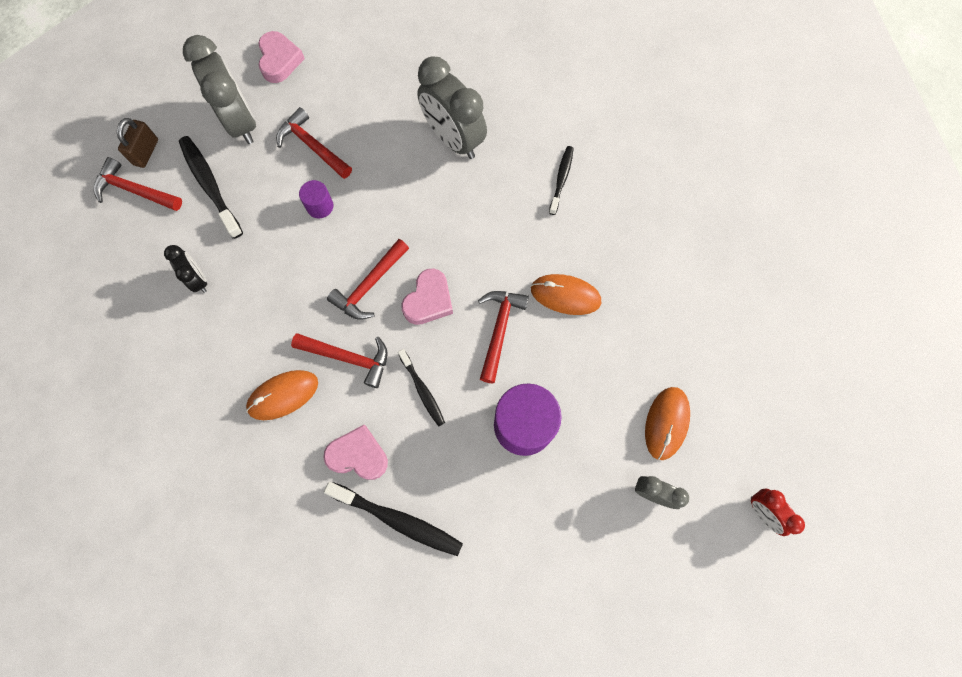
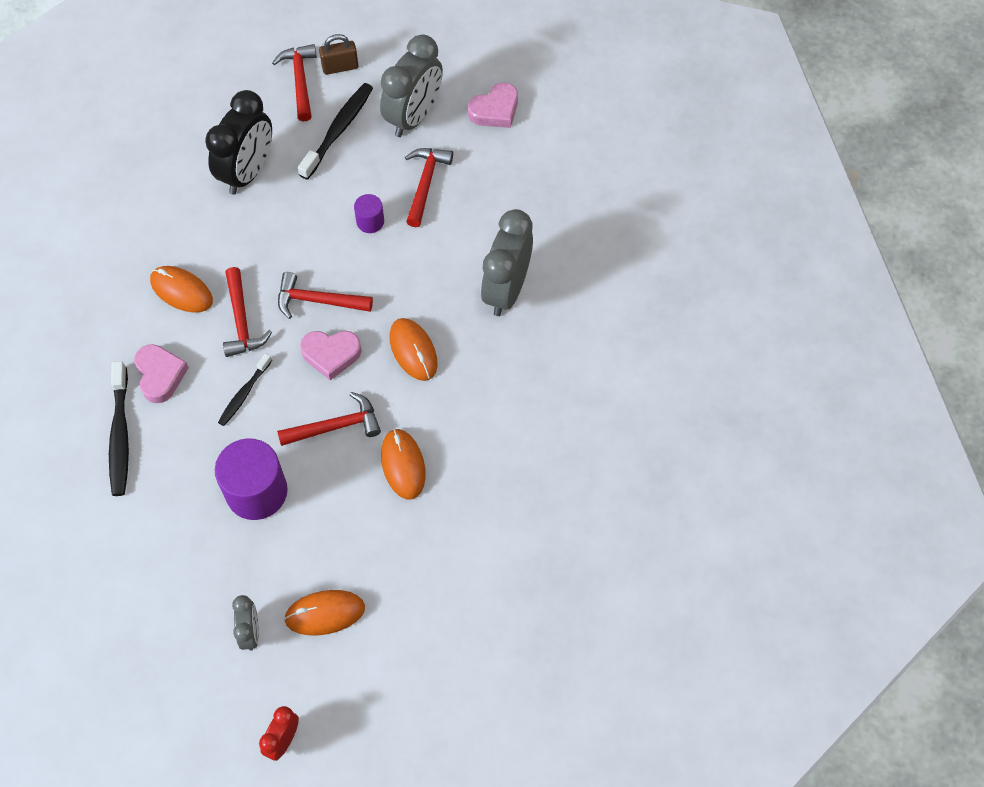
camera: 60 degrees right, 10 degrees down
(198, 279) = (248, 172): black clock -> black clock, size x1.93
(465, 235) = (413, 350): none -> orange mouse
(561, 179) = (523, 402): black toothbrush -> none

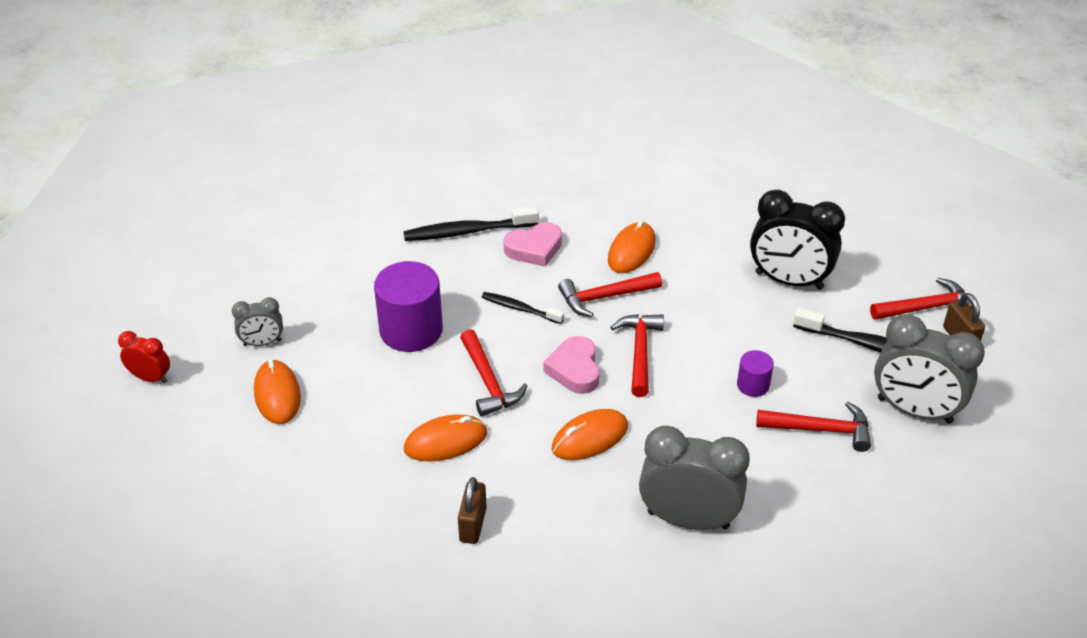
camera: 85 degrees right, 20 degrees down
(495, 110) = (955, 489): pink heart -> none
(497, 447) = (473, 525): none -> brown padlock

